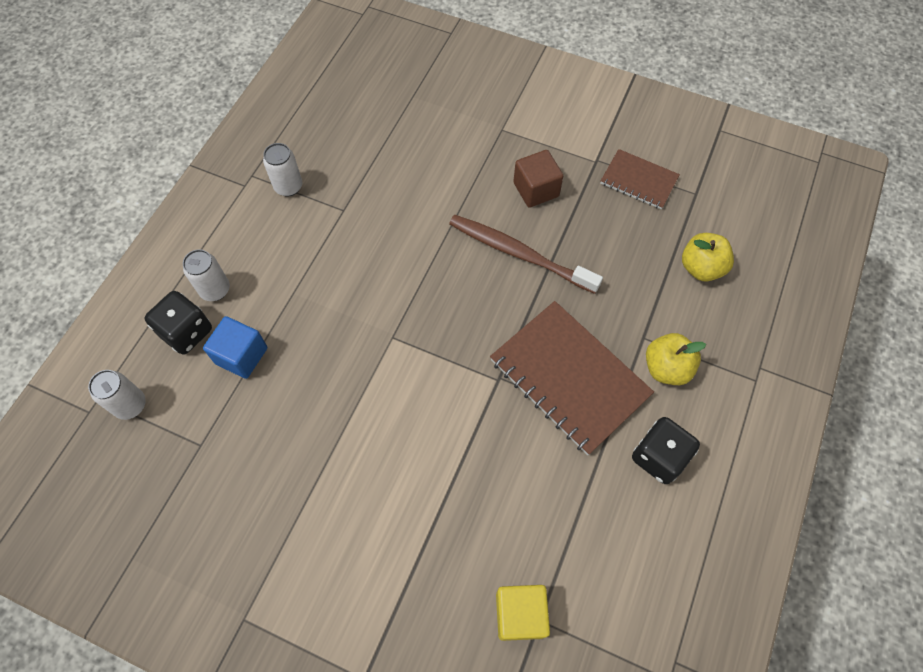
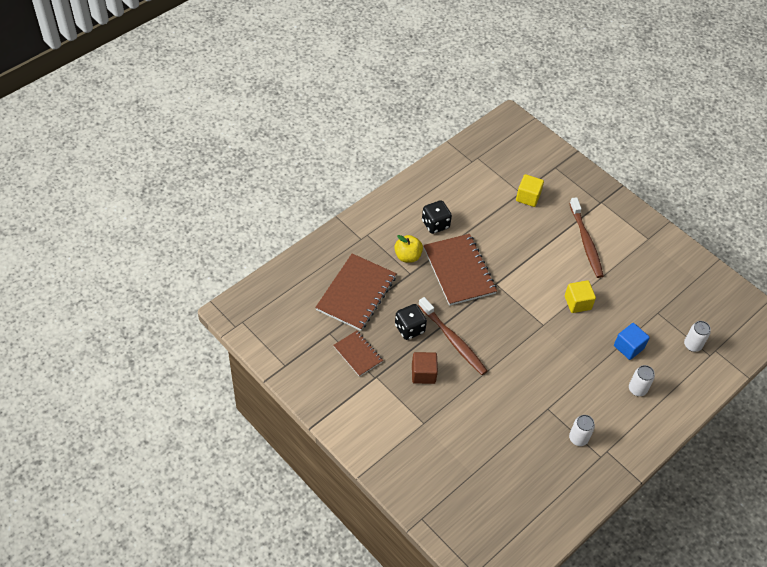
camera: 160 degrees left, 10 degrees down
(186, 332) = (657, 371): black dice -> black dice (409, 328)
(347, 403) = (577, 303): none -> yellow cube
(368, 548) = (586, 242): none -> brown toothbrush
(701, 268) = (356, 293): yellow apple -> brown notebook

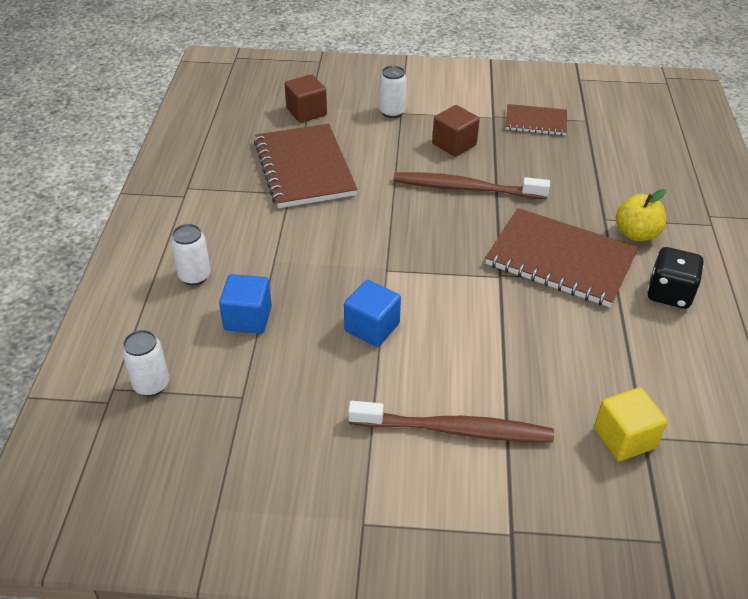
camera: 140 degrees right, 10 degrees down
(356, 293) = (621, 164): brown notebook -> brown notebook (304, 168)
(409, 328) = (523, 170): black dice -> none
(479, 470) = (306, 112): none -> brown cube
(577, 303) = (372, 327): yellow cube -> blue cube
(578, 438) = (228, 188): white can -> white can (392, 112)
(586, 242) = (455, 430): brown toothbrush -> brown toothbrush turned 150 degrees clockwise

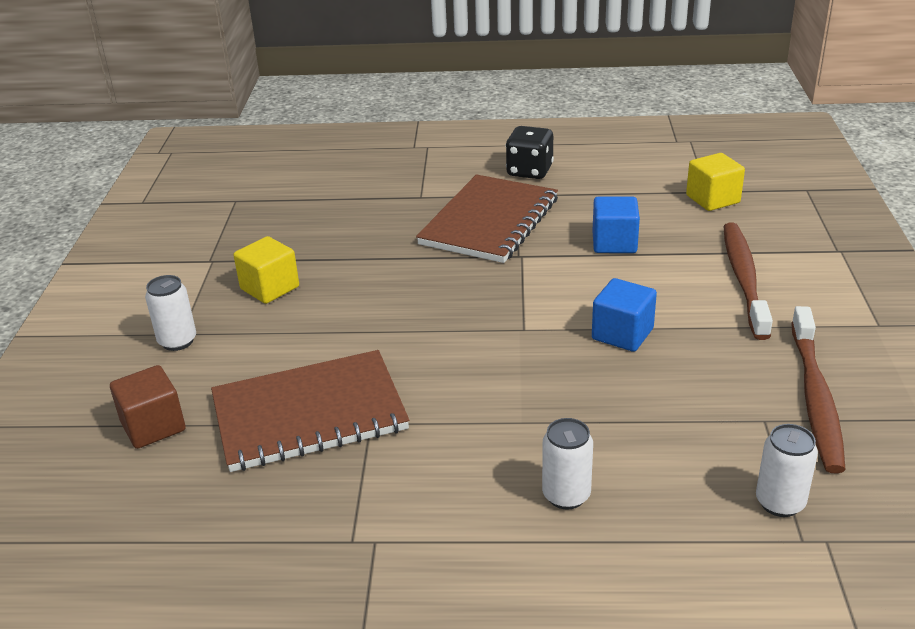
camera: 90 degrees left, 10 degrees down
(248, 318) = (635, 432): blue cube -> blue cube (614, 243)
(454, 144) = (270, 288): brown cube -> yellow cube
(465, 188) = (365, 278): brown toothbrush -> brown toothbrush (815, 398)
(535, 122) = (230, 231): brown notebook -> none
(636, 234) = (444, 182): yellow apple -> none

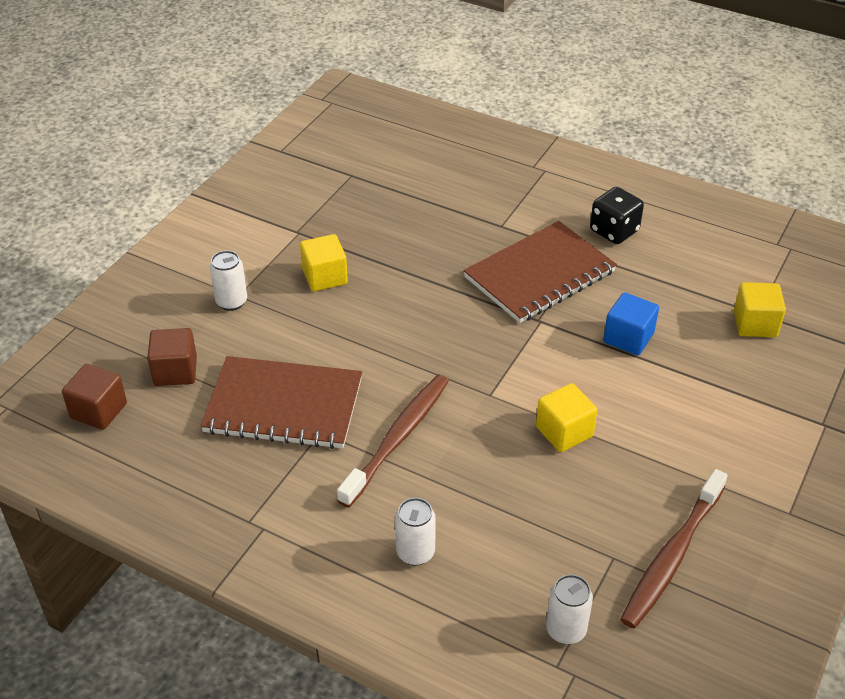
camera: 25 degrees right, 10 degrees up
(78, 499) = (99, 411): none -> brown cube
(622, 334) = (564, 432): blue cube -> yellow cube
(744, 279) = (711, 419): brown toothbrush -> brown toothbrush (398, 438)

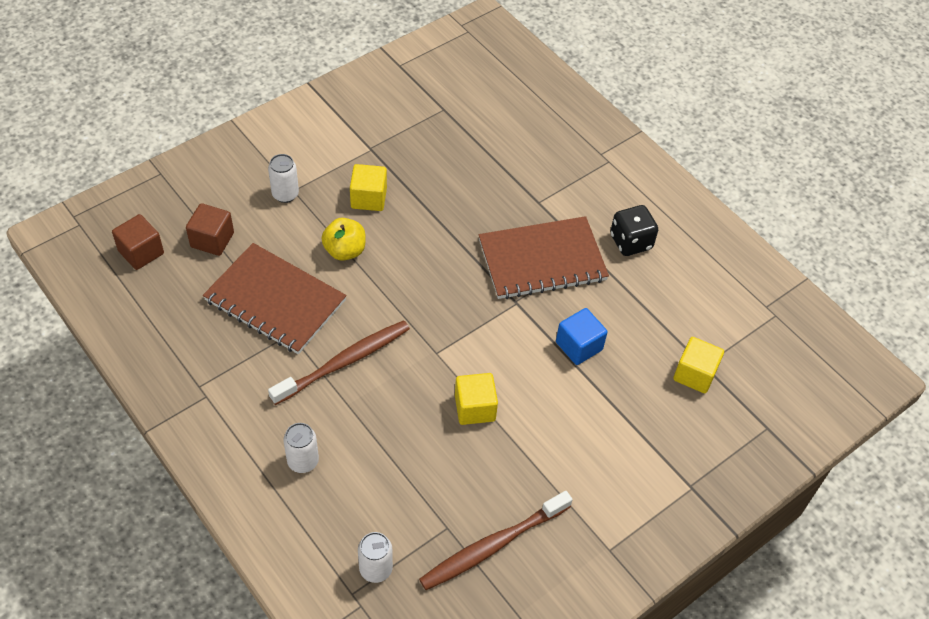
camera: 20 degrees right, 10 degrees up
(330, 333) = (345, 251): none -> yellow apple

